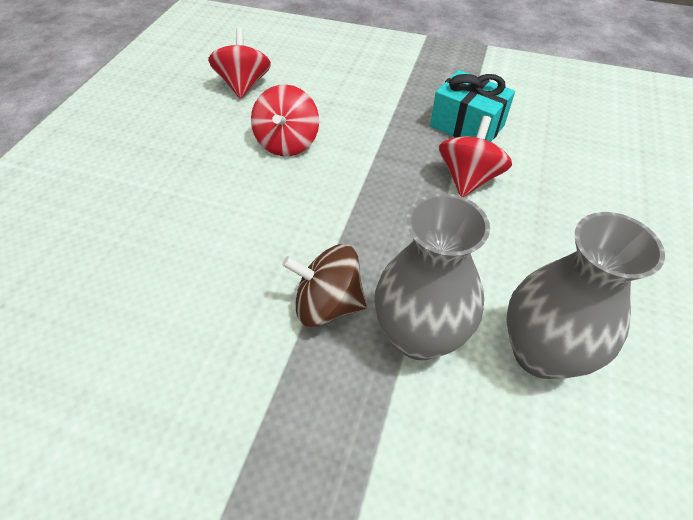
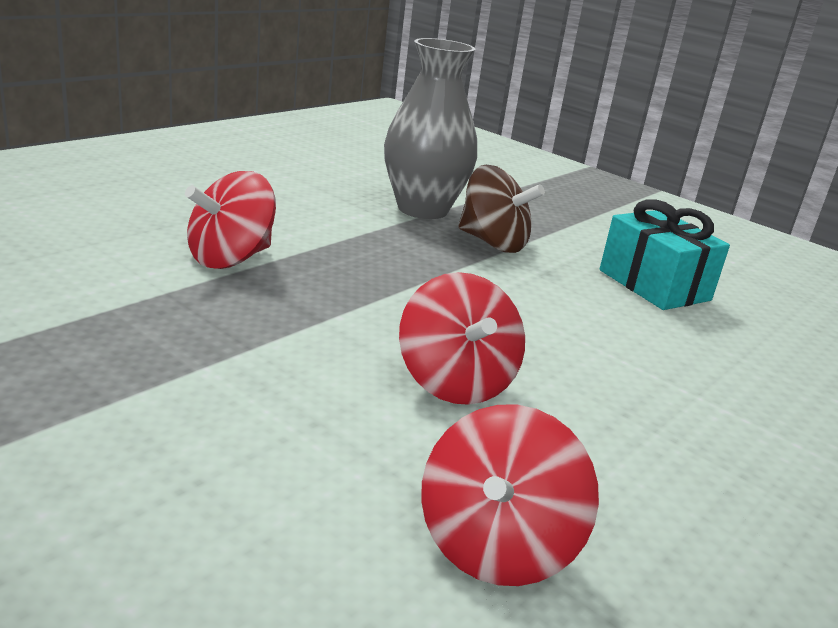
camera: 160 degrees left, 25 degrees down
(287, 143) = (455, 382): red spinning top -> red spinning top turned 135 degrees clockwise
(467, 126) = (130, 300): turquoise gift -> turquoise gift (654, 285)
(540, 353) = (334, 178): grey vase -> none

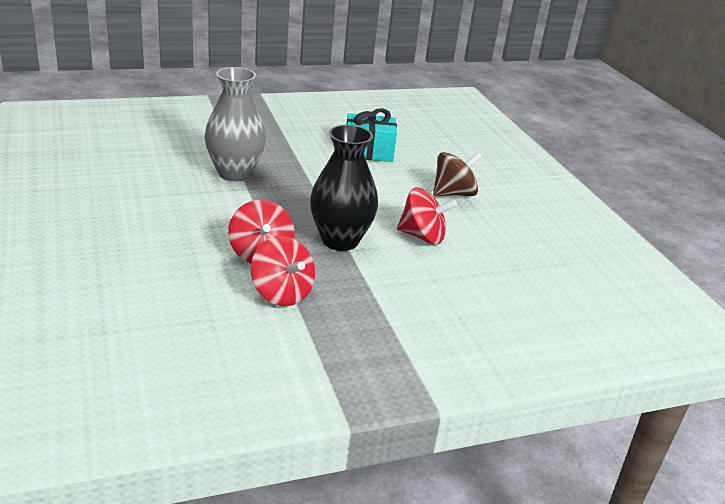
camera: 60 degrees left, 5 degrees up
(341, 308) = (340, 240): none -> black vase
(493, 243) = (295, 171): brown spinning top -> brown spinning top (453, 194)
(496, 545) = (524, 268): red spinning top -> red spinning top (282, 293)

